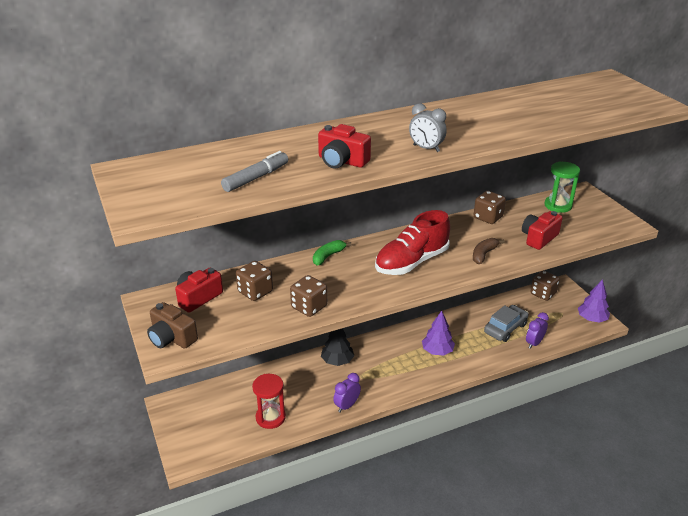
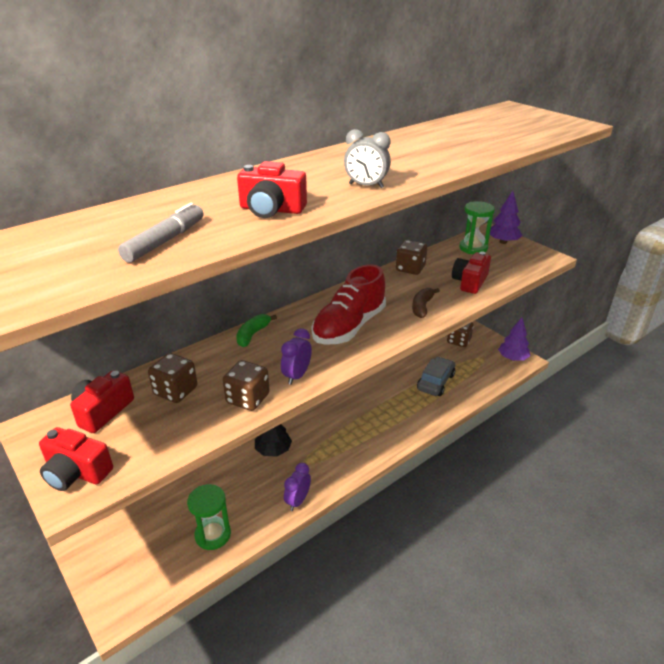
camera: 15 degrees left, 0 degrees up
(172, 338) = (76, 472): brown camera -> red camera
(270, 417) = (213, 535): red hourglass -> green hourglass
(437, 351) = (376, 419): purple tree -> purple tree (503, 242)
(534, 343) = (468, 392): purple clock -> purple clock (297, 376)

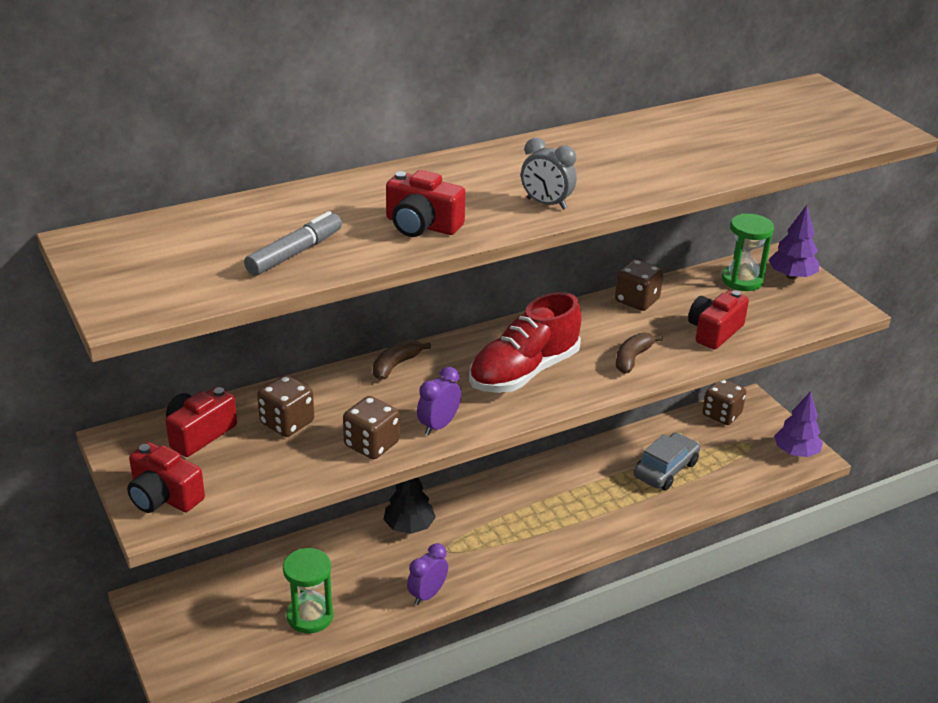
camera: 10 degrees right, 0 degrees up
(253, 335) = (395, 365): green banana -> brown banana

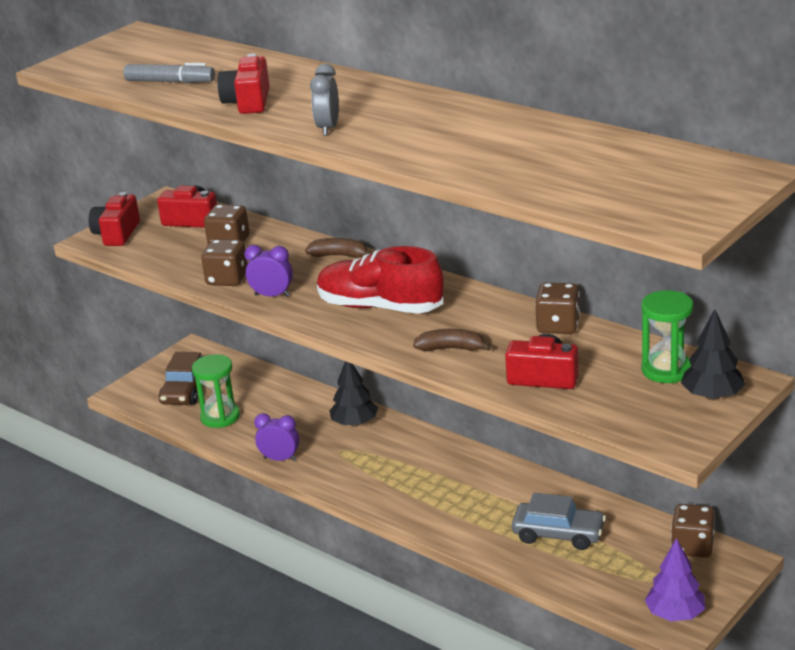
camera: 70 degrees right, 5 degrees down
(229, 629) = (185, 390): none -> brown car
(791, 276) = (712, 396): purple tree -> black tree

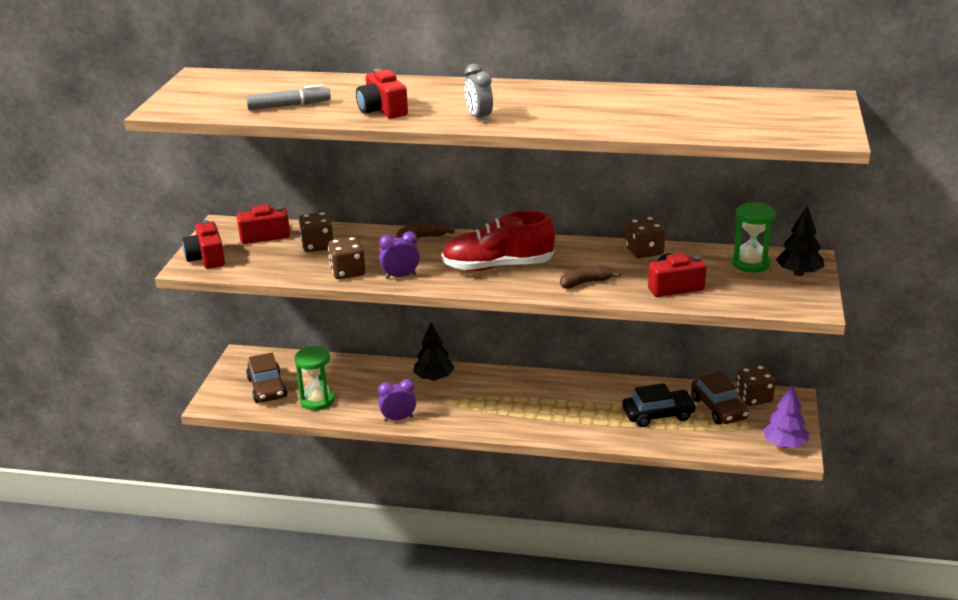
camera: 30 degrees left, 0 degrees up
(558, 534) = (658, 415): grey car -> black car
(636, 547) = (718, 408): none -> brown car

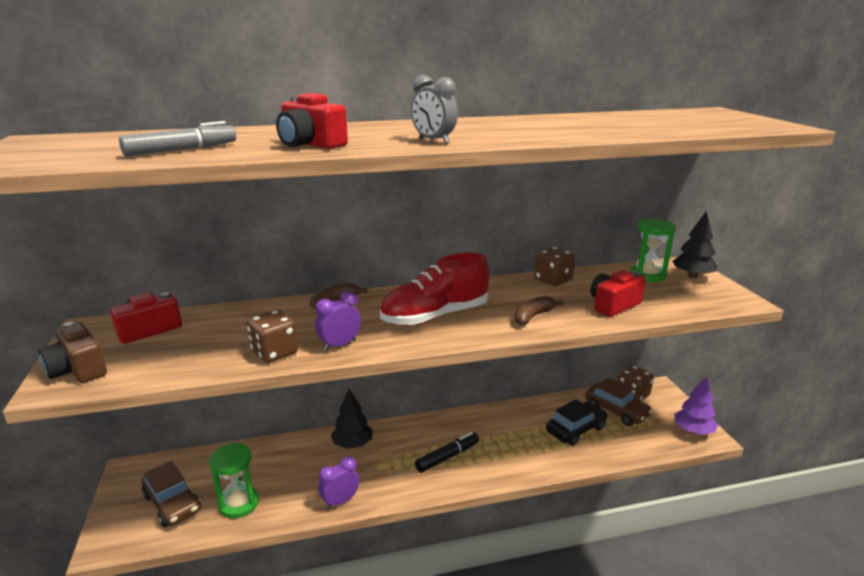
camera: 25 degrees left, 5 degrees down
(207, 258) = (78, 369): red camera -> brown camera
(317, 246) = (221, 330): brown dice -> none
(513, 408) = (447, 457): none -> black marker

